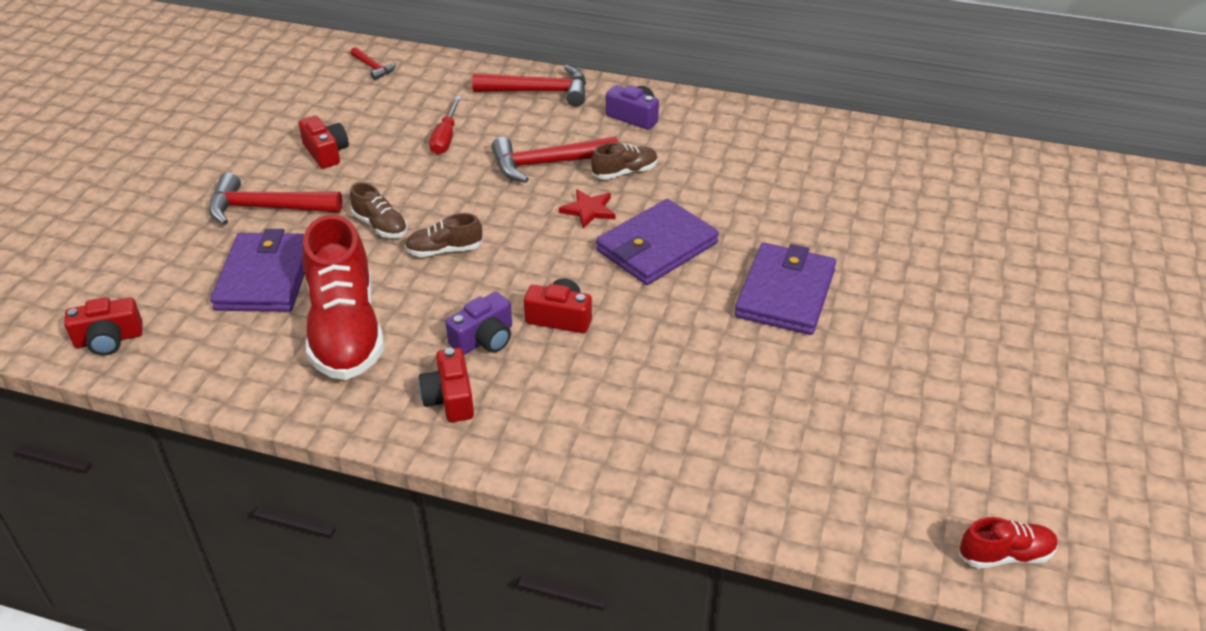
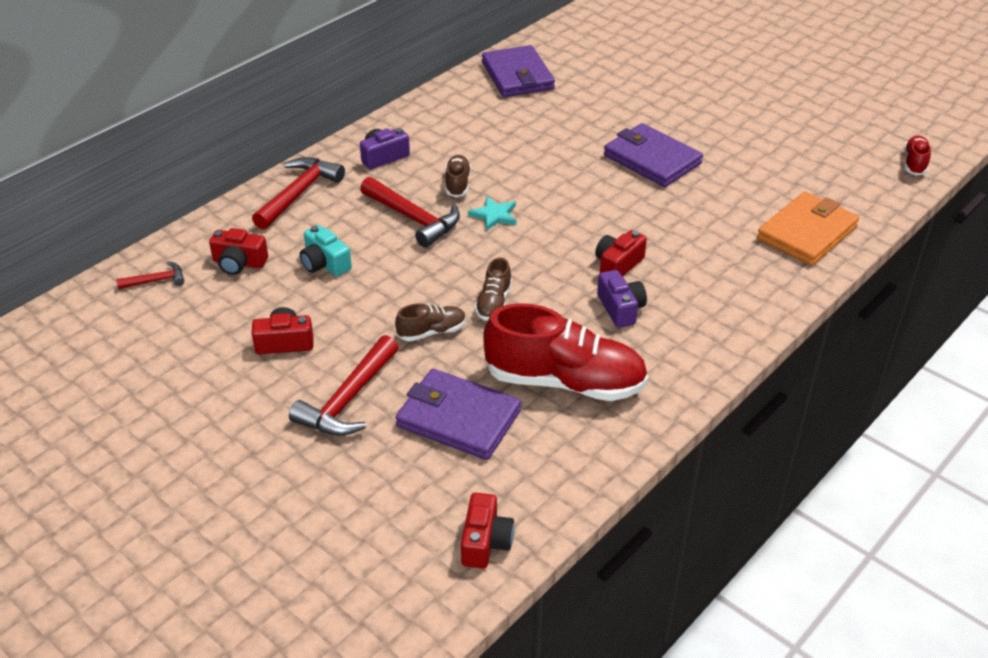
camera: 65 degrees left, 0 degrees up
(446, 138) = (325, 263): red screwdriver -> turquoise camera
(450, 398) = (679, 342): red camera -> red camera (239, 263)
(547, 164) = (413, 218): red hammer -> red hammer turned 60 degrees counterclockwise
(588, 210) = (494, 215): red star -> turquoise star
(656, 247) = (564, 197): purple wallet -> purple wallet (517, 76)
(735, 466) = (807, 233): none -> orange wallet

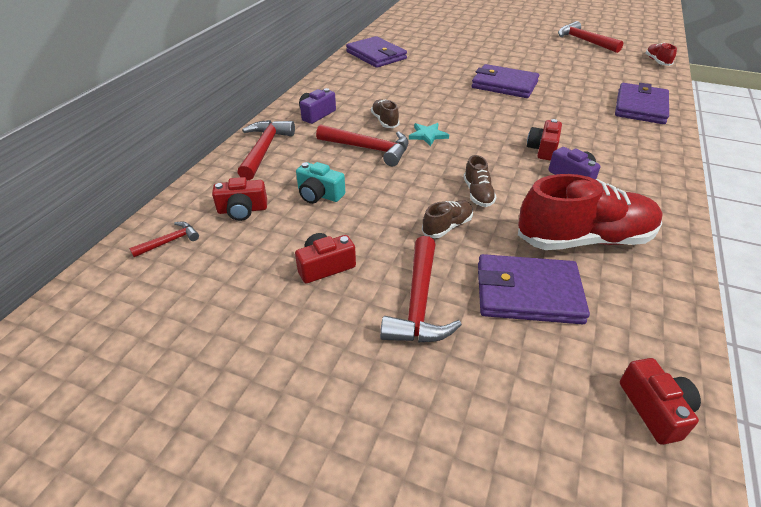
camera: 20 degrees left, 0 degrees up
(807, 233) = (640, 107): orange wallet -> purple wallet
(839, 104) = (584, 41): none -> red hammer

